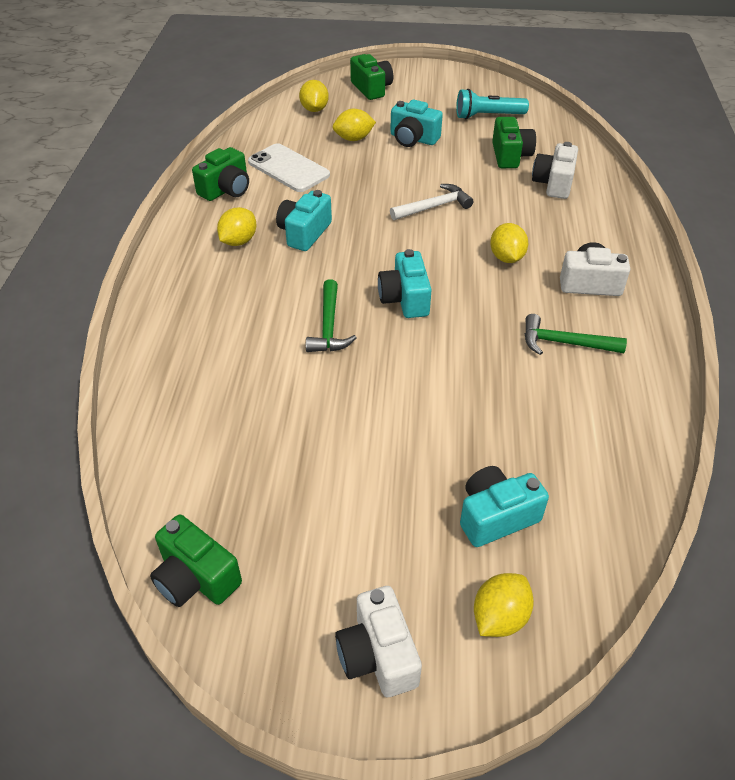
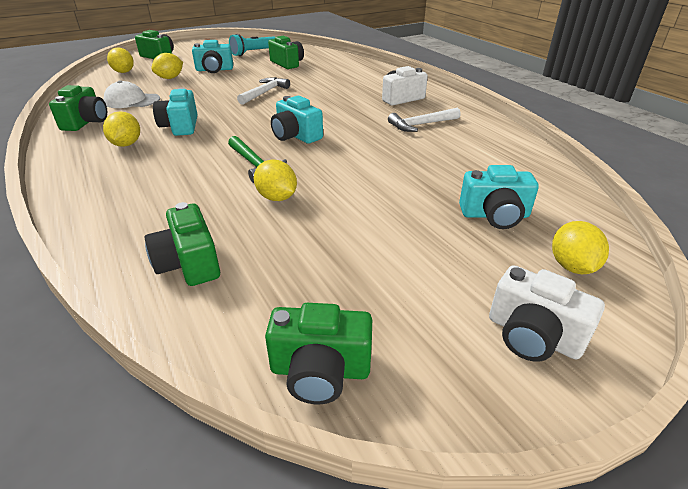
camera: 35 degrees left, 10 degrees down
(186, 423) = (189, 263): none -> green camera
(288, 168) = (132, 101): white phone -> white cap
(496, 516) = (495, 215): turquoise camera -> turquoise camera turned 120 degrees counterclockwise
(506, 258) = (339, 101): yellow lemon -> yellow lemon (277, 197)
(553, 183) = (327, 68): white camera -> none
(564, 343) = (421, 125): green hammer -> white hammer

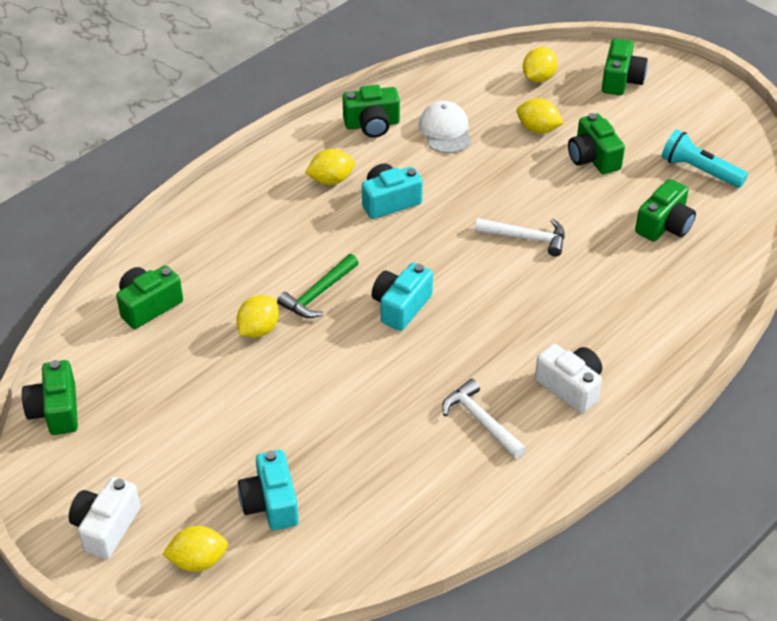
camera: 75 degrees right, 10 degrees up
(214, 70) = (593, 158): turquoise camera -> green camera

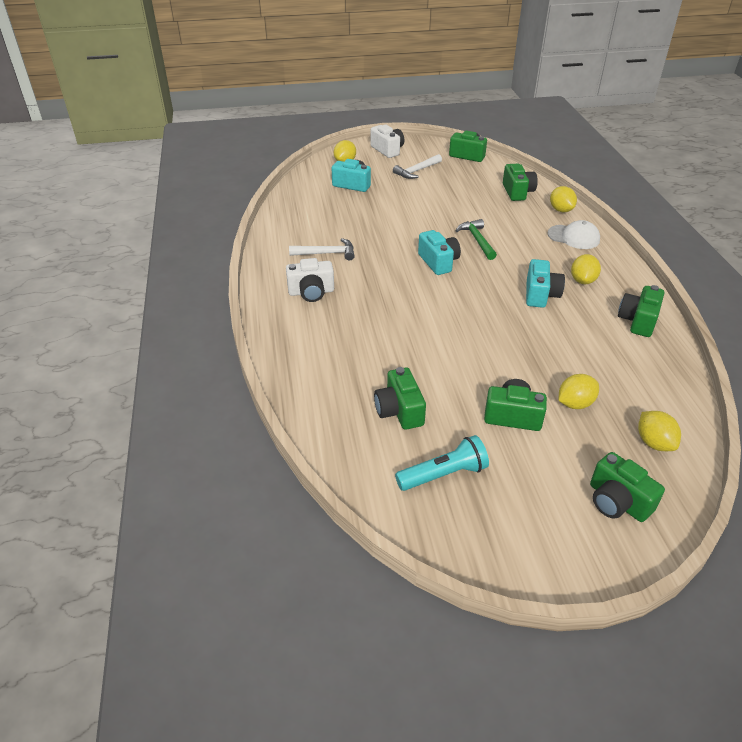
camera: 125 degrees right, 5 degrees down
(258, 329) = (467, 215): yellow lemon -> yellow lemon (561, 210)
(445, 130) = (606, 352): white cap -> white cap (573, 237)
(527, 238) = (451, 335): white hammer -> white hammer (416, 171)

